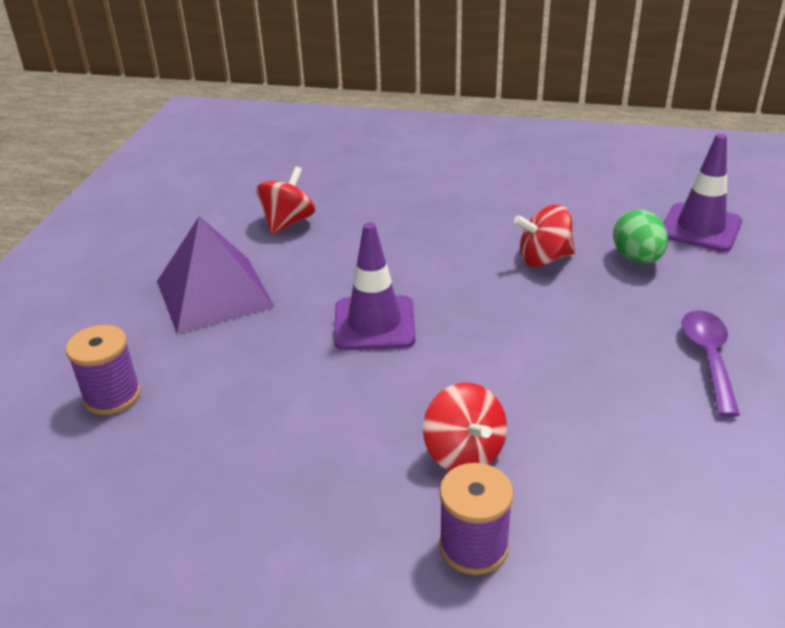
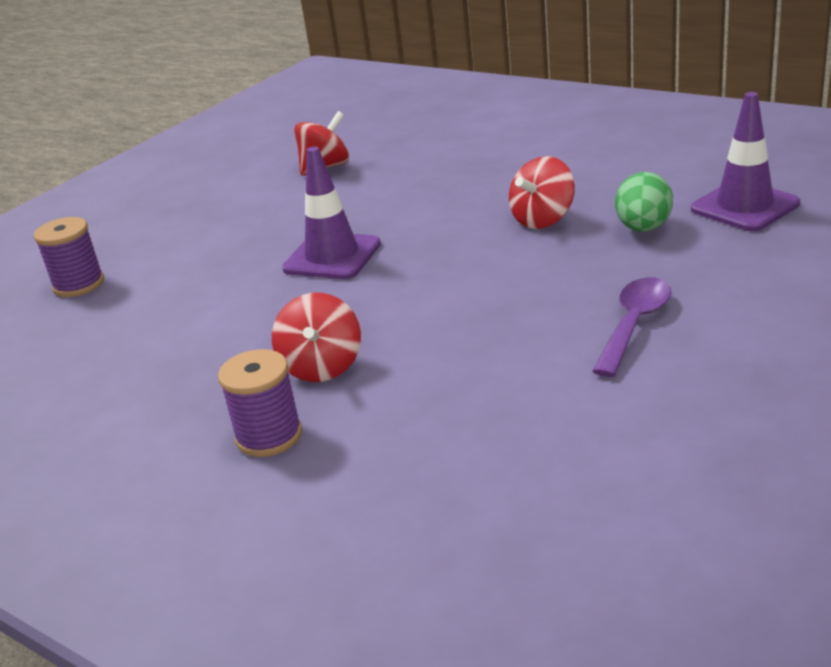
camera: 25 degrees right, 5 degrees down
(214, 293) = (216, 218): purple pyramid -> none
(543, 259) = (543, 219): red spinning top -> red spinning top turned 60 degrees counterclockwise

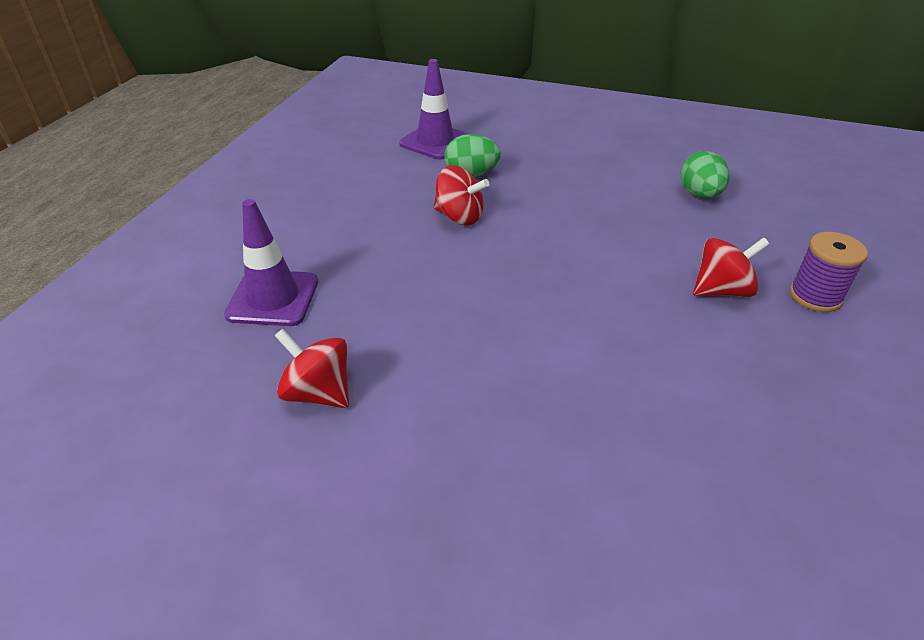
camera: 110 degrees left, 10 degrees up
(79, 284) = (687, 570): purple spool -> none
(332, 256) = (549, 328): purple traffic cone -> purple traffic cone (273, 298)
(541, 402) = (699, 195): none -> green egg
(634, 324) = (601, 171): purple spoon -> none

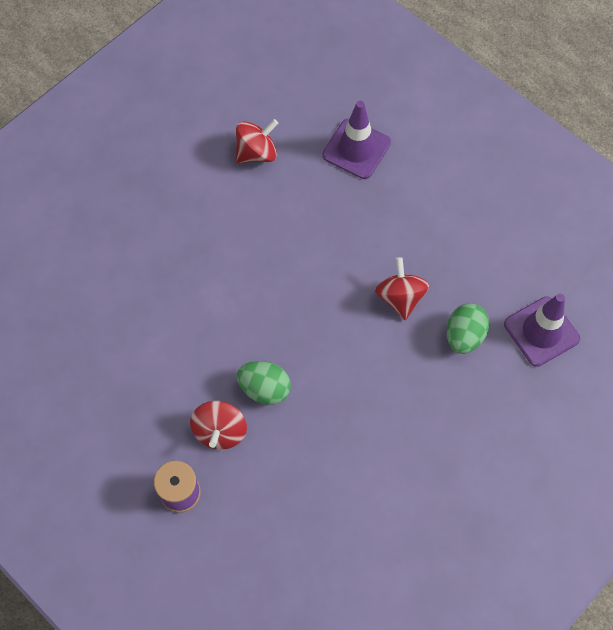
camera: 115 degrees right, 25 degrees up
(459, 217) = (400, 297): red spinning top -> red spinning top turned 120 degrees clockwise
(699, 195) = (343, 511): green egg -> green egg (264, 389)

